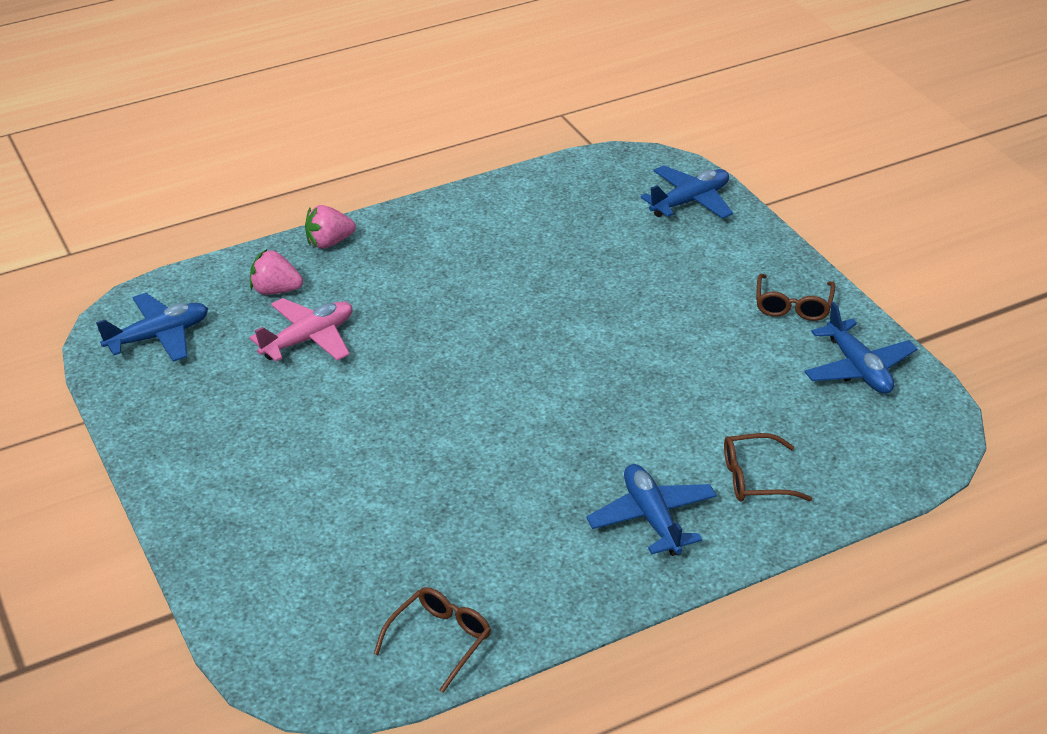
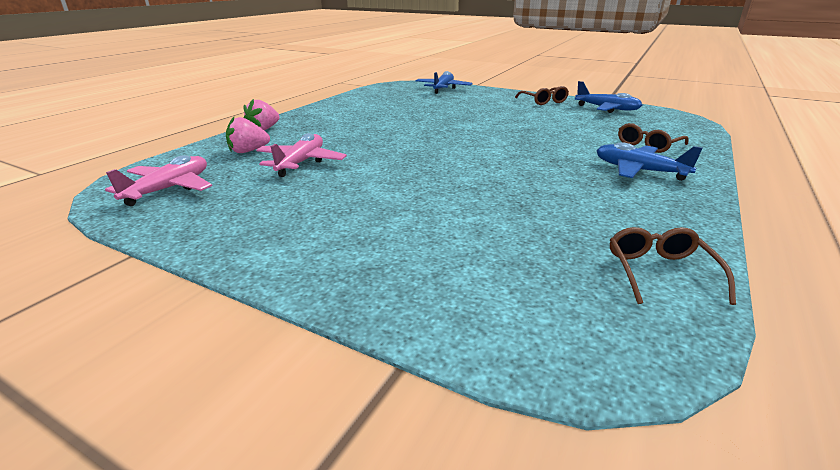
camera: 35 degrees left, 10 degrees down
(159, 337) = (169, 189): blue plane -> pink plane

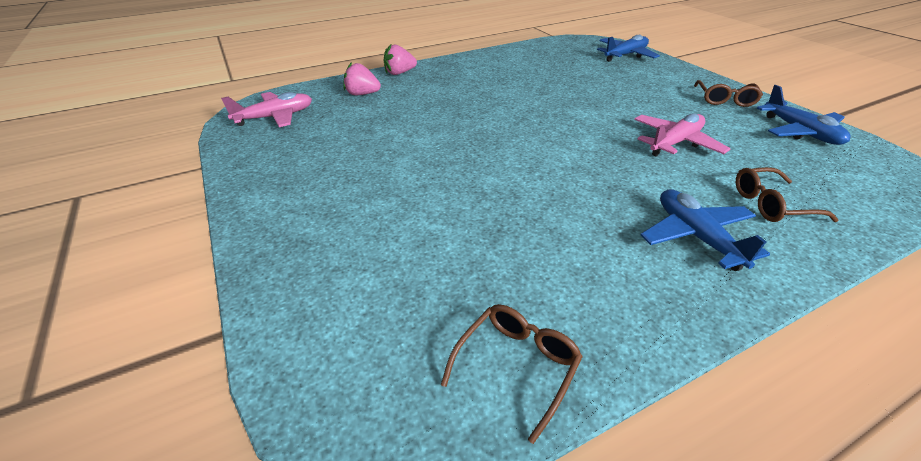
camera: 35 degrees right, 10 degrees up
(301, 163) = (383, 118): pink plane -> pink plane (675, 143)

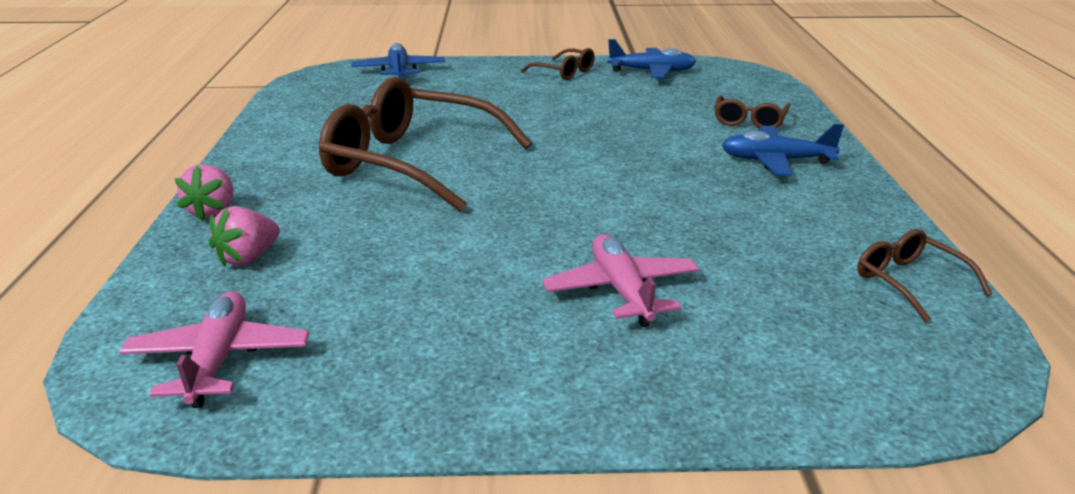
camera: 65 degrees left, 10 degrees down
(501, 96) = (411, 163): none -> brown glasses
(675, 143) = (623, 118): pink plane -> pink plane (621, 291)

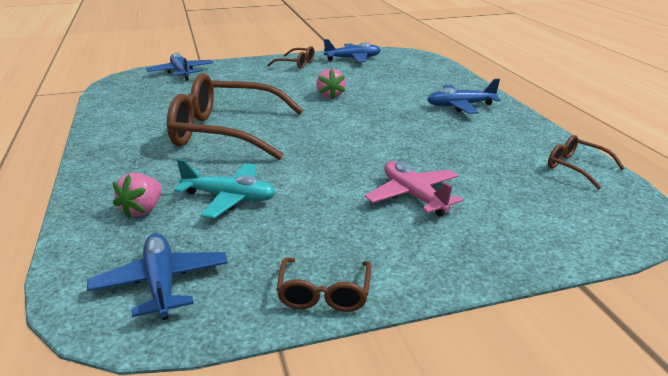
camera: 15 degrees left, 0 degrees up
(213, 211) = (96, 181): pink strawberry -> pink strawberry (330, 96)
(218, 360) = (161, 283): pink plane -> blue plane
(365, 257) = (229, 198): none -> turquoise plane
(749, 121) = (430, 84): brown glasses -> brown glasses (324, 293)

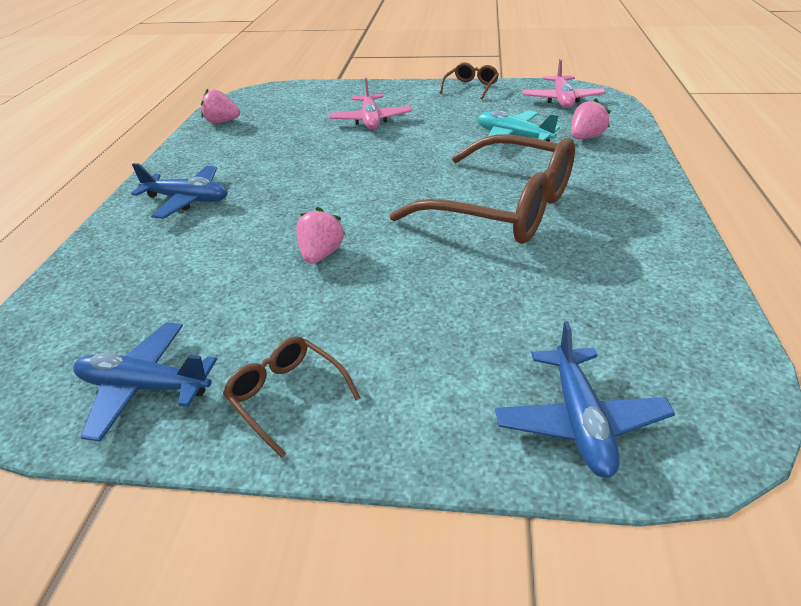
camera: 155 degrees left, 10 degrees up
(161, 283) = (562, 100): blue plane -> pink plane
(576, 167) = (222, 122): brown glasses -> pink strawberry

